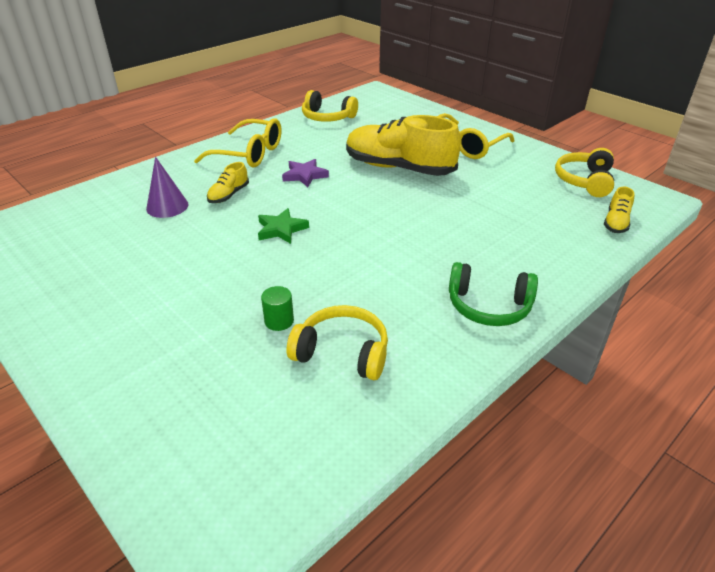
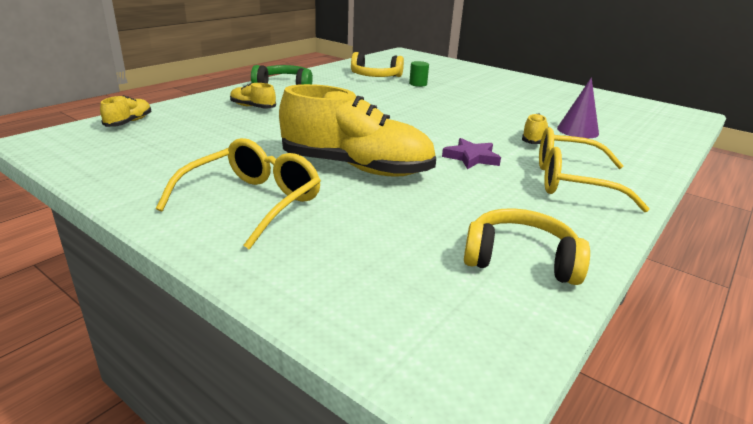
camera: 170 degrees right, 10 degrees down
(281, 229) = (454, 117): green star -> none
(510, 251) = (252, 107): none -> yellow shoe
(584, 181) = (109, 157): yellow headphones -> none

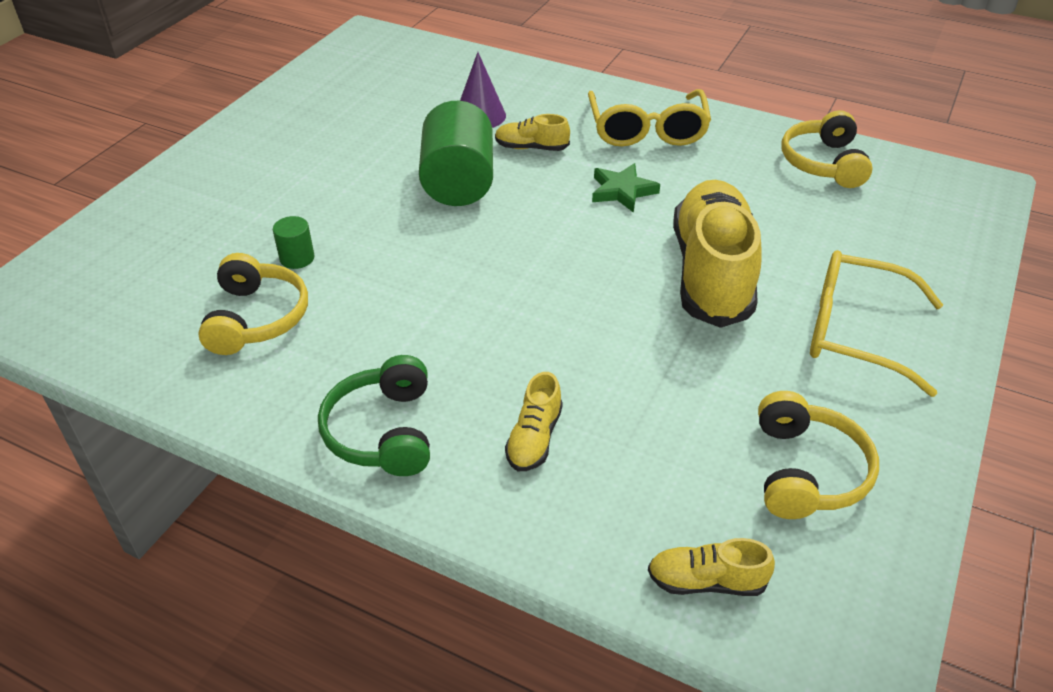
camera: 100 degrees left, 15 degrees up
(156, 156) = (807, 471): none -> yellow headphones
(471, 157) = (622, 191): purple star -> green star
(485, 117) = (458, 183): none -> green cylinder

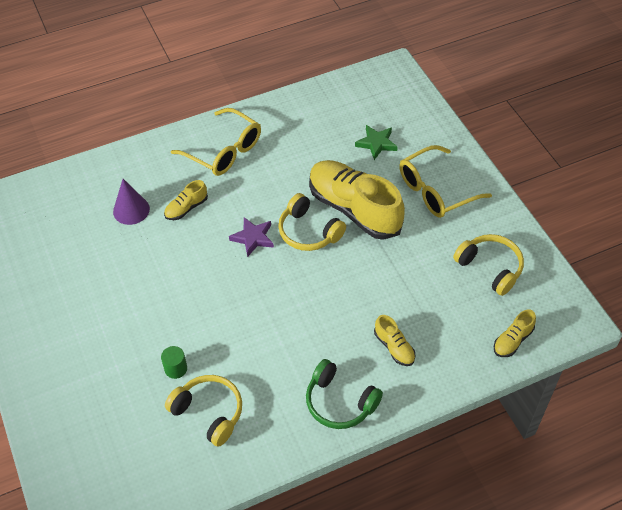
camera: 50 degrees left, 10 degrees up
(458, 183) = (183, 259): green cylinder -> none
(554, 215) = (253, 238): none -> purple star
(622, 191) = (262, 197): green star -> green star (376, 143)
(823, 163) = (322, 107): yellow headphones -> yellow headphones (308, 232)

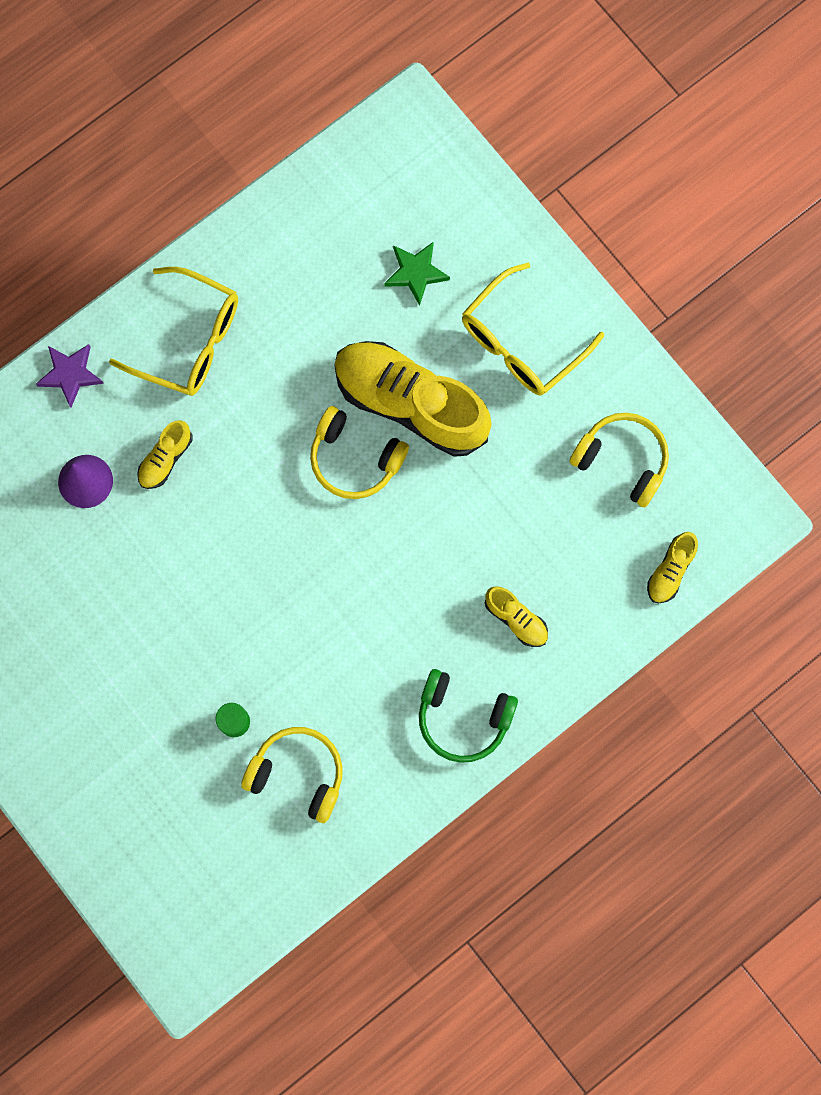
camera: 15 degrees left, 25 degrees up
(253, 238) = (278, 488): purple star -> purple star (70, 374)

